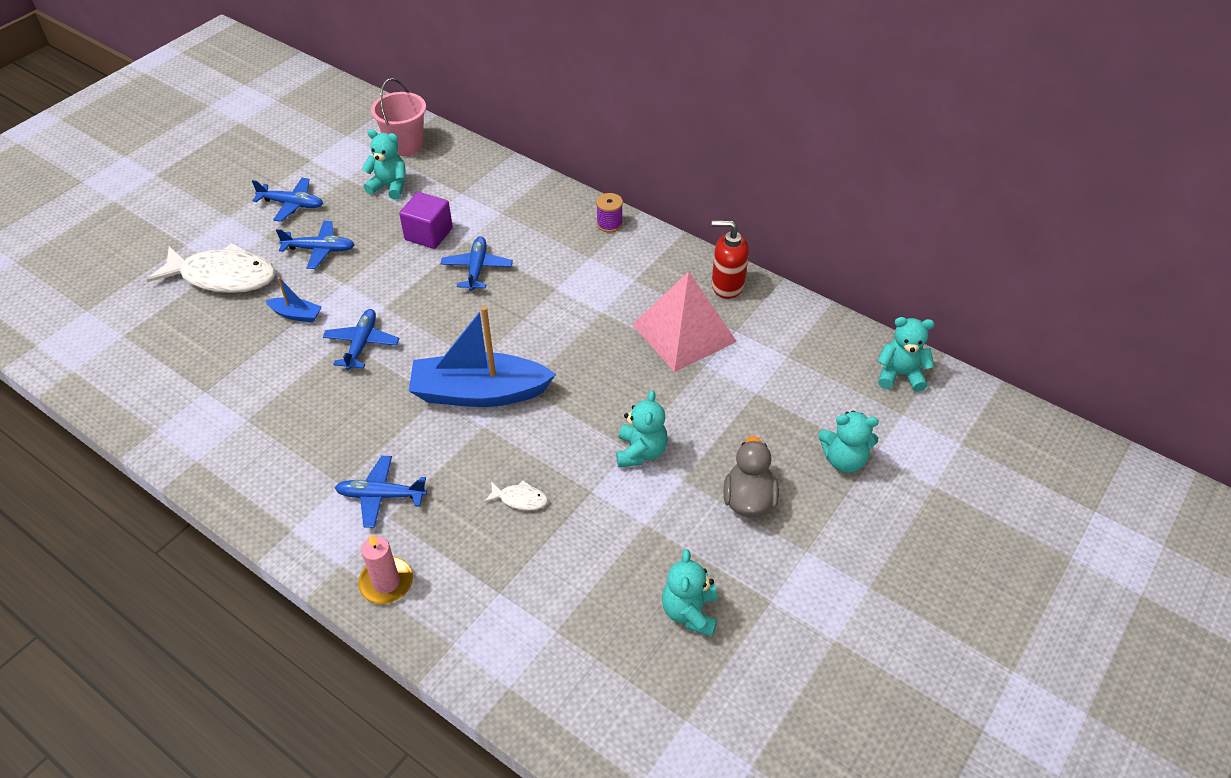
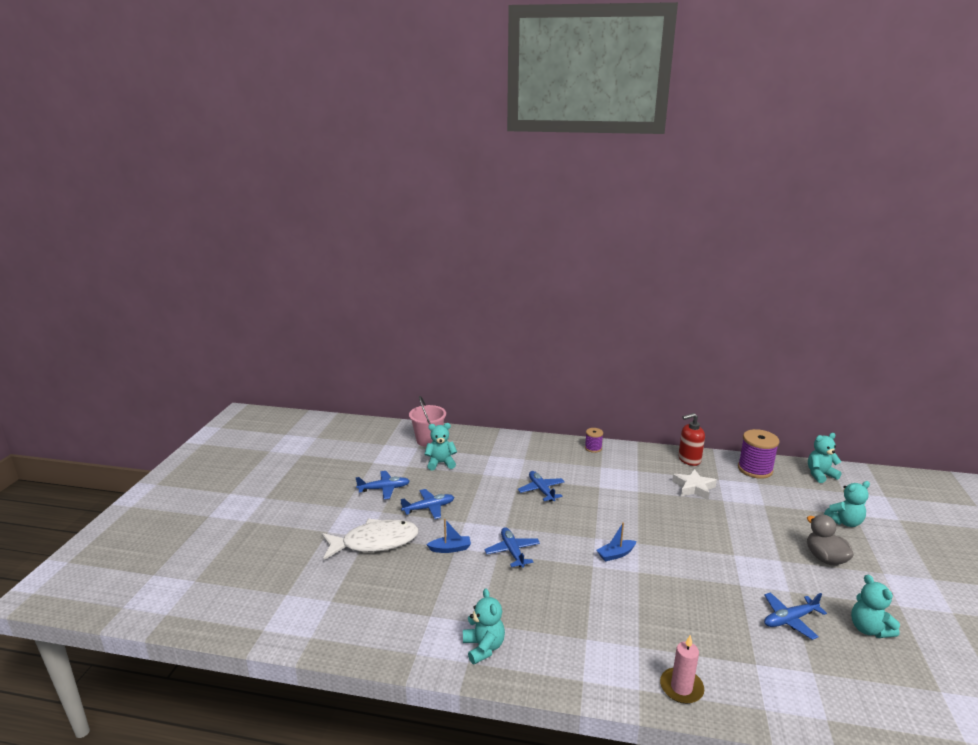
camera: 25 degrees left, 25 degrees down
(381, 496) = (619, 635): blue plane -> blue plane (789, 620)
(428, 234) = (492, 481): purple cube -> none
(479, 393) = (616, 554): blue boat -> blue boat, size x0.44
(520, 499) = (706, 604): white fish -> none
(640, 452) = (742, 554): turquoise teddy bear -> turquoise teddy bear (483, 647)
(684, 333) = (693, 488): pink pyramid -> white star
(808, 333) = (755, 469): none -> purple spool

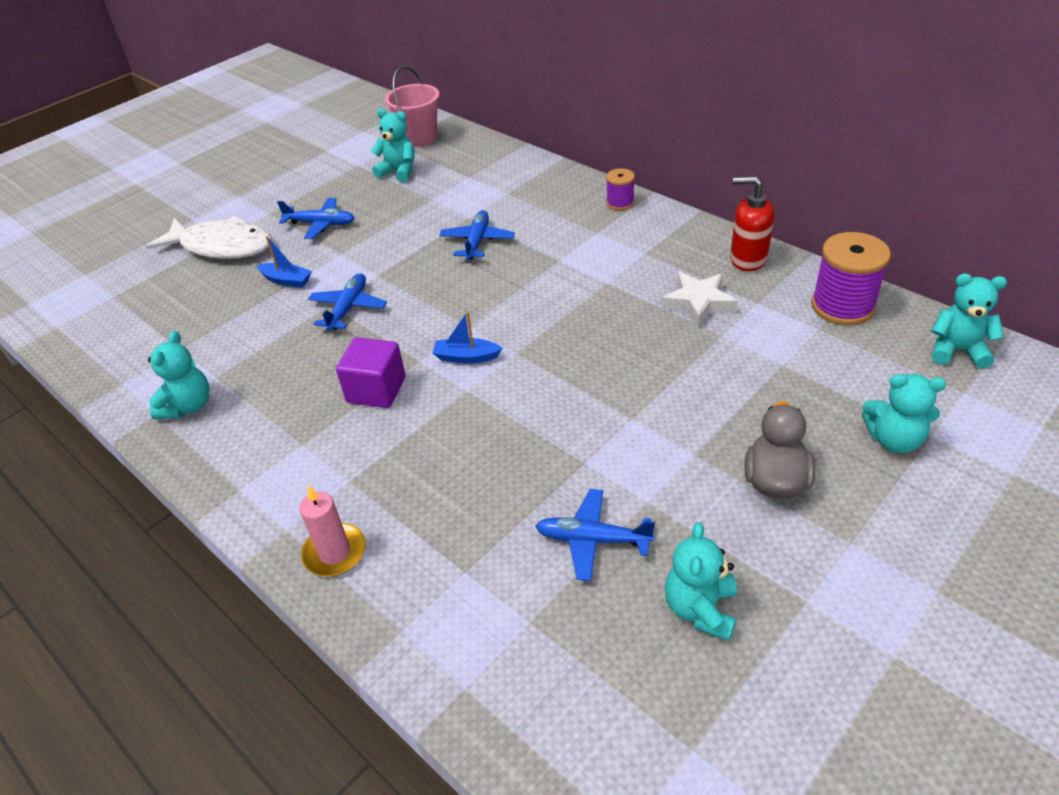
camera: 35 degrees right, 20 degrees up
(384, 489) = (301, 186): blue plane -> none
(589, 591) = (376, 390): none -> purple cube

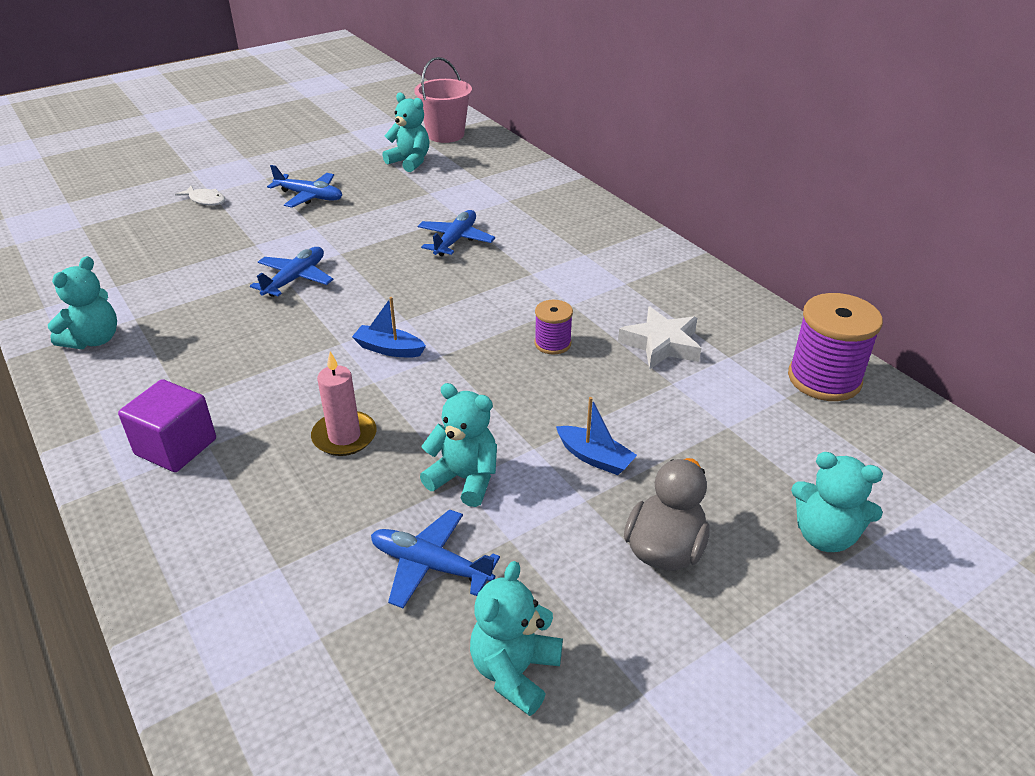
camera: 10 degrees right, 5 degrees down
(222, 246) = (205, 200): white fish -> white fish, size x0.42
(286, 280) = (249, 242): blue boat -> blue boat (594, 458)
(335, 552) = (157, 514): pink candle -> pink candle (344, 436)
(376, 390) = (282, 362): purple cube -> purple cube (176, 447)
(620, 203) = (622, 230): purple spool -> purple spool (552, 343)
(747, 259) = (736, 310): red soap dispenser -> none
(957, 350) = (942, 453): turquoise teddy bear -> turquoise teddy bear (464, 479)

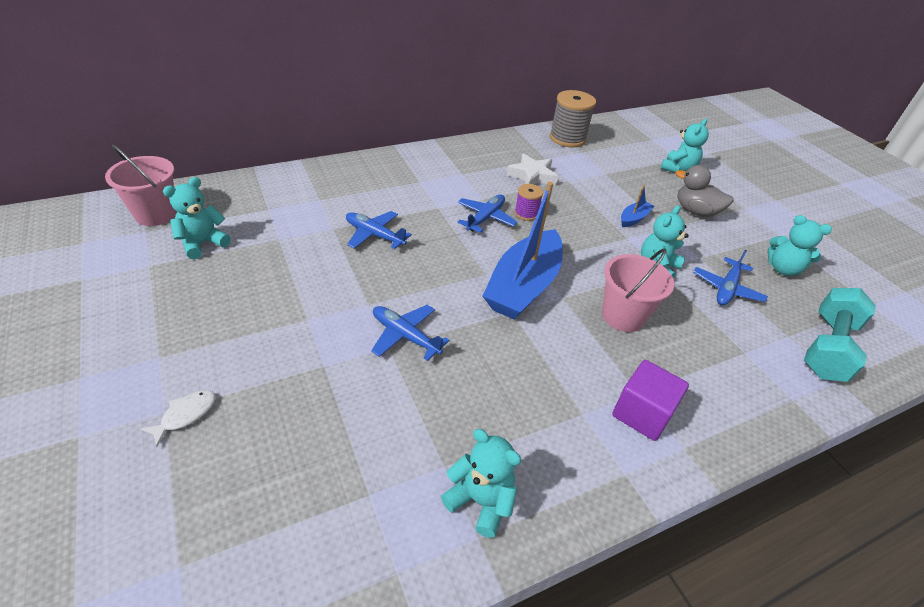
camera: 85 degrees left, 5 degrees up
(293, 695) = (827, 347): none -> turquoise dumbbell
(309, 196) = (236, 320): blue plane -> blue plane (485, 218)
(344, 436) = (623, 316): pink candle -> pink bucket
(389, 349) = (523, 286): blue boat -> blue boat, size x2.30
(824, 379) = (567, 138): purple spool -> grey spool

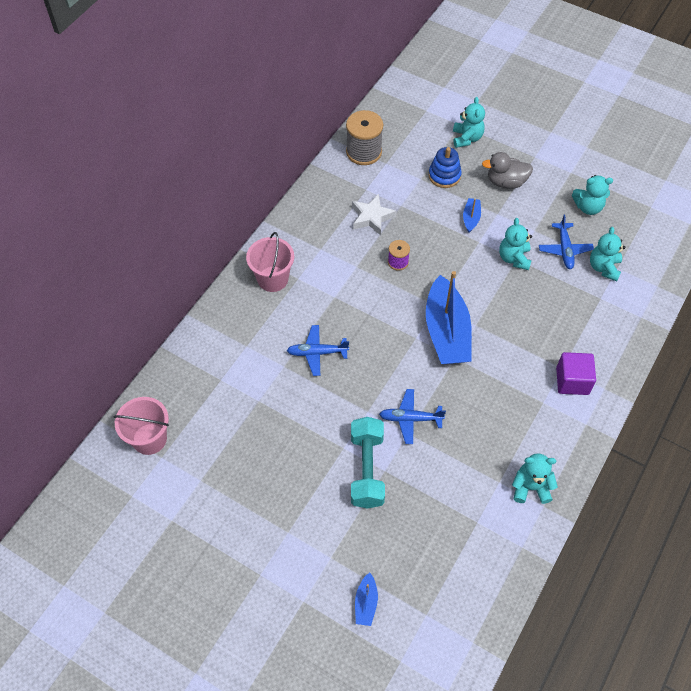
camera: 30 degrees left, 15 degrees up
(133, 491) = (366, 603): none -> blue boat
(185, 415) = (344, 551): white fish -> none
(202, 243) = (213, 439): turquoise teddy bear -> turquoise teddy bear (604, 267)
(485, 218) = (375, 285): blue plane -> none
(623, 316) = (519, 316): pink bucket -> pink bucket (273, 279)
(632, 181) = (444, 176): none -> blue stacking toy
(827, 347) = (642, 263): turquoise dumbbell -> turquoise dumbbell (367, 469)

